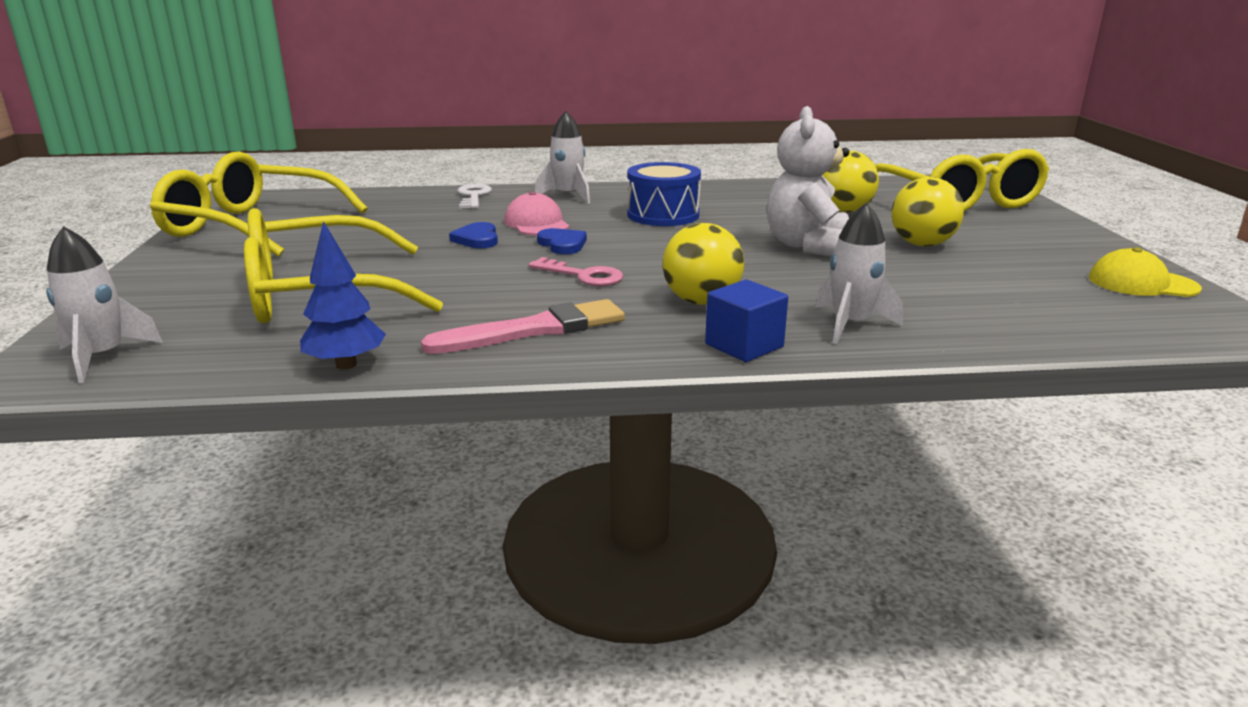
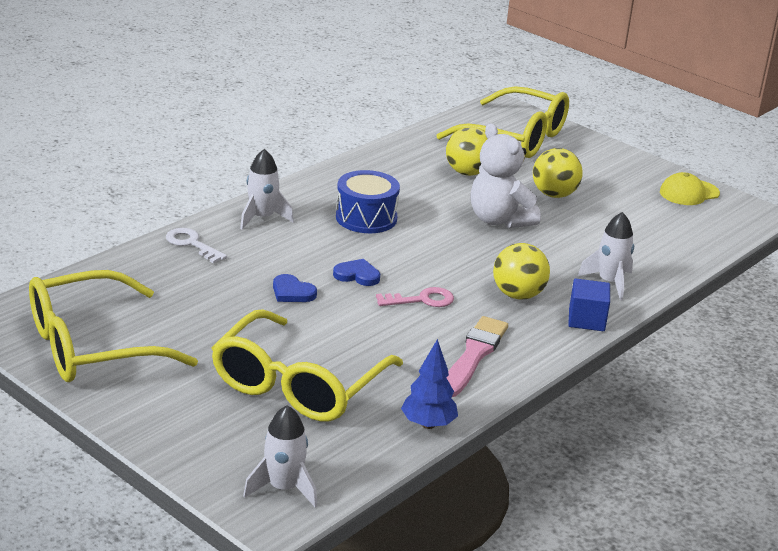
camera: 45 degrees left, 5 degrees up
(537, 223) = (300, 259): pink cap -> none

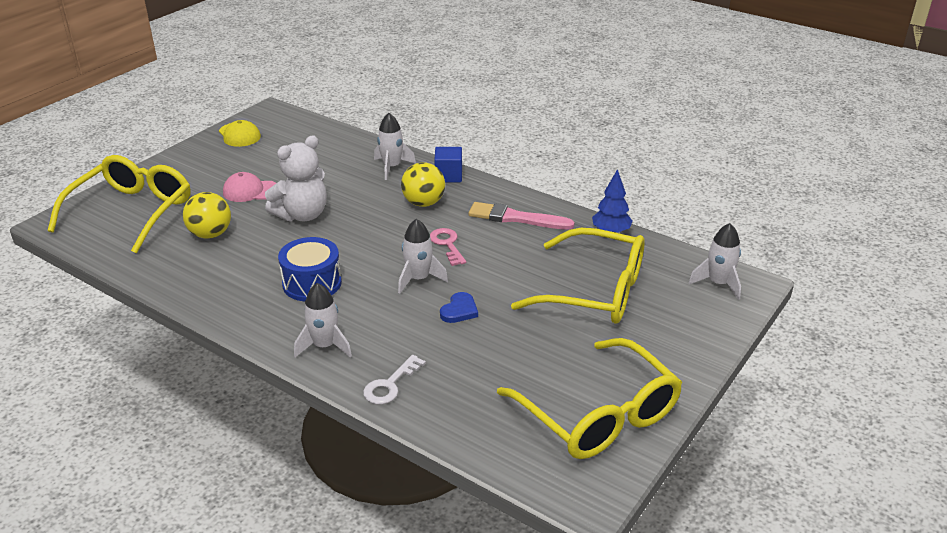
camera: 95 degrees left, 5 degrees up
(357, 275) = (418, 279): blue heart -> white rocket
(554, 195) = (250, 191): yellow ball -> pink cap

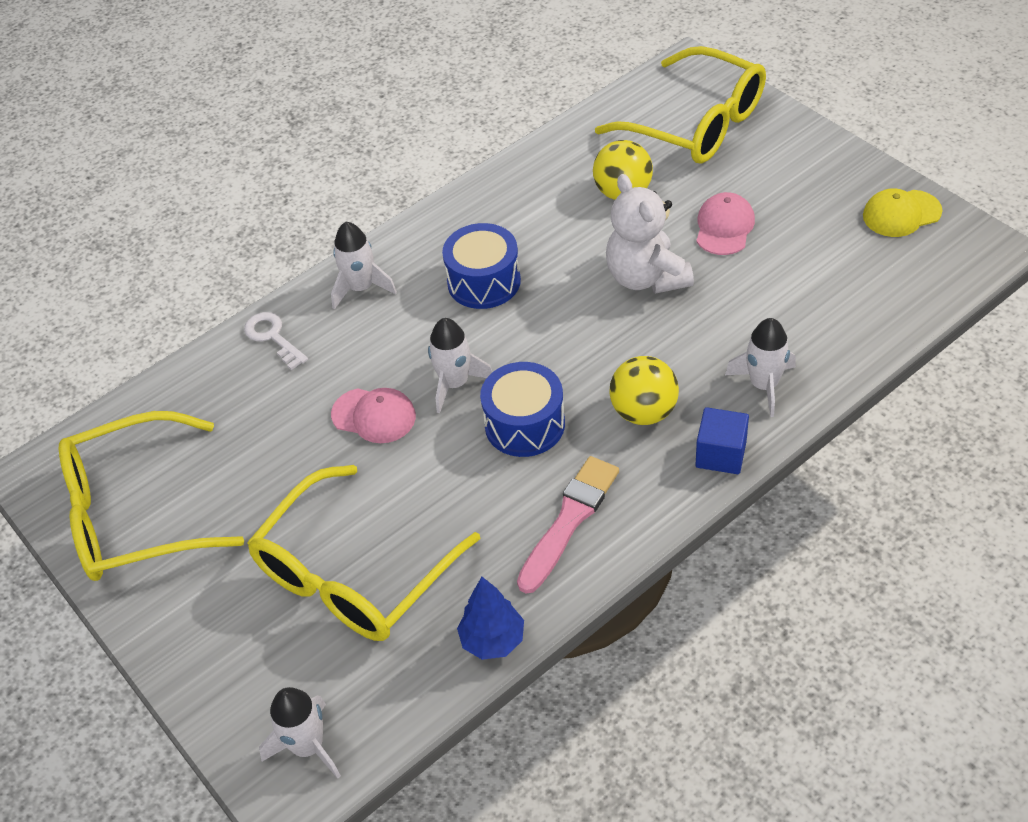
camera: 110 degrees right, 15 degrees up
(447, 244) = (524, 424): pink key -> blue drum
(459, 310) = (374, 416): blue heart -> pink cap

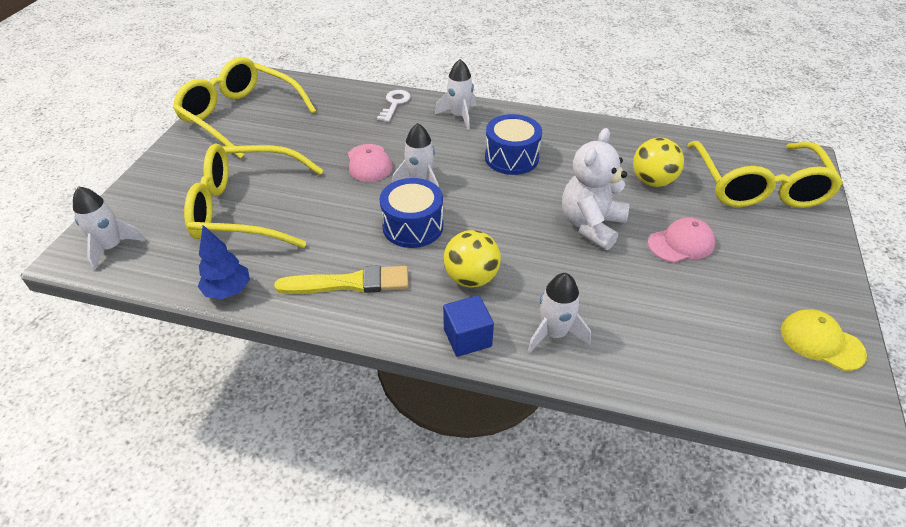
camera: 50 degrees right, 5 degrees down
(569, 520) = (349, 283): pink brush -> yellow brush

